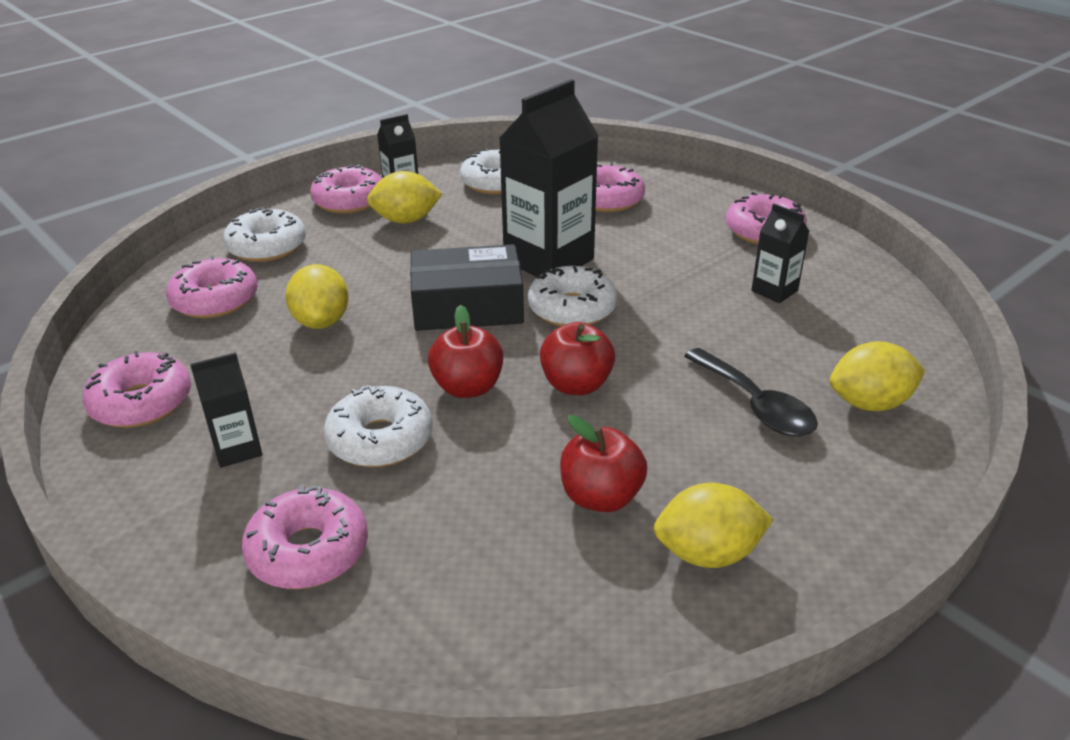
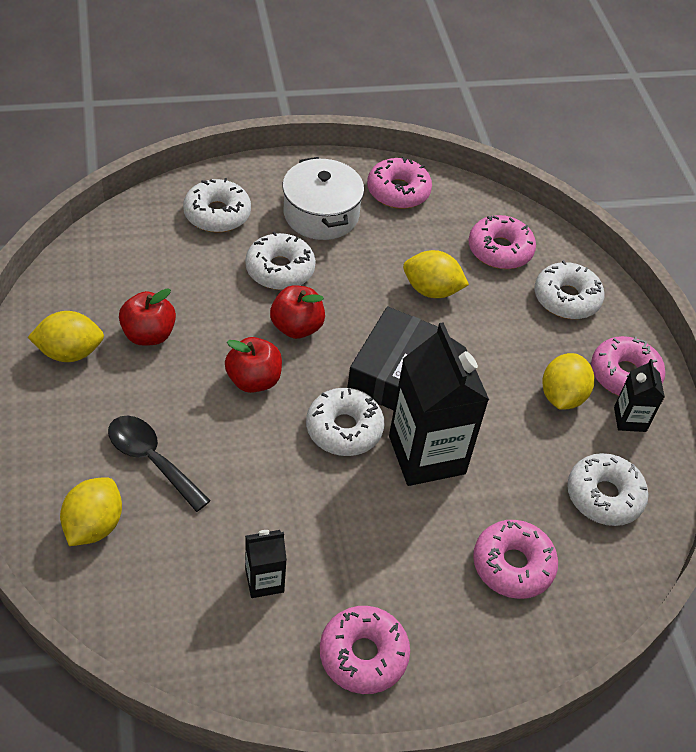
camera: 115 degrees right, 15 degrees up
(237, 449) = (321, 214): black carton -> white pot
(308, 551) = (217, 214): pink donut -> white donut
(707, 553) = (70, 352): yellow lemon -> yellow lemon turned 60 degrees clockwise
(756, 405) = (151, 459): black spoon -> black spoon turned 45 degrees clockwise

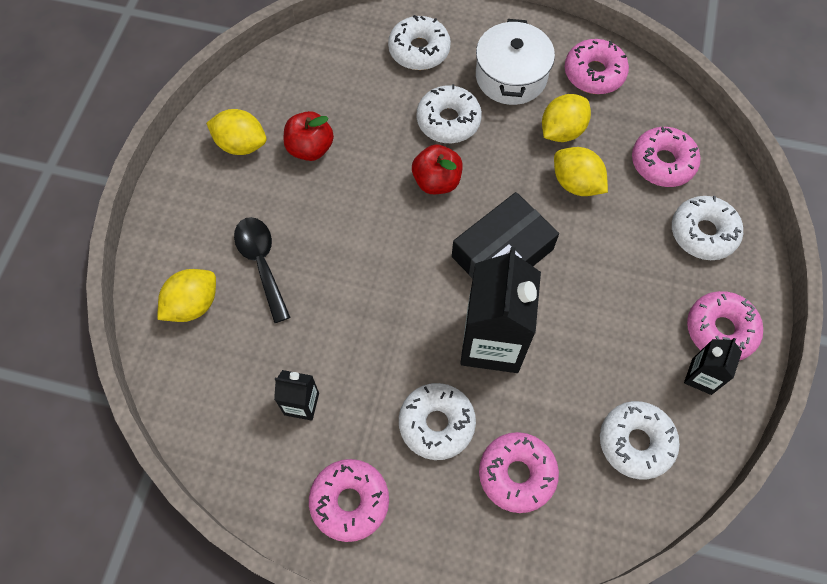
camera: 30 degrees right, 15 degrees up
(254, 380) = (377, 219): red apple -> none
(344, 429) = (431, 292): white donut -> white donut (436, 424)
(562, 396) = (647, 330): yellow lemon -> yellow lemon (562, 131)

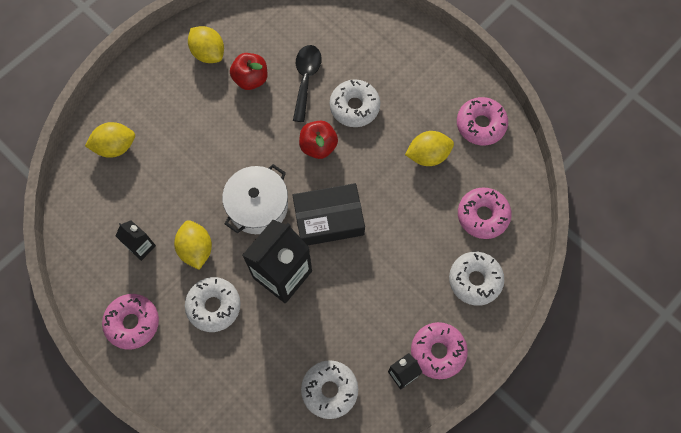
camera: 30 degrees right, 5 degrees up
(262, 263) = (172, 142): black spoon -> black spoon (306, 79)
(419, 50) = (368, 44): white donut -> none
(511, 76) = (420, 96): white pot -> white pot (258, 206)
(517, 474) = (242, 365): pink donut -> none
(576, 183) = (411, 198): yellow lemon -> yellow lemon (196, 249)

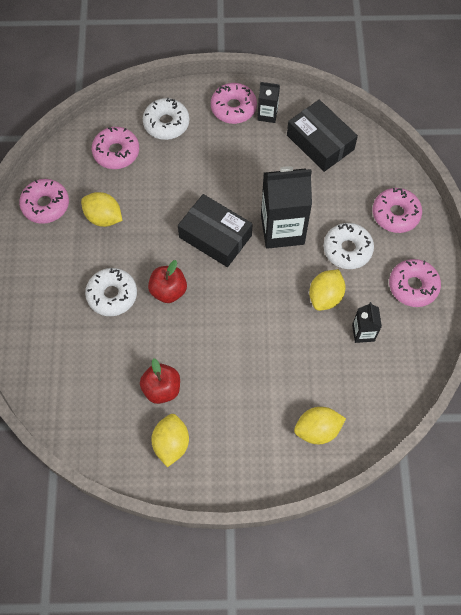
camera: 135 degrees left, 5 degrees down
(115, 146) = (317, 430): yellow lemon -> yellow lemon turned 45 degrees counterclockwise
(201, 378) = (395, 214): none -> pink donut
(258, 206) = (254, 287): white pot -> none
(306, 79) = (122, 349): black spoon -> none
(329, 390) = (320, 142): white donut -> black box

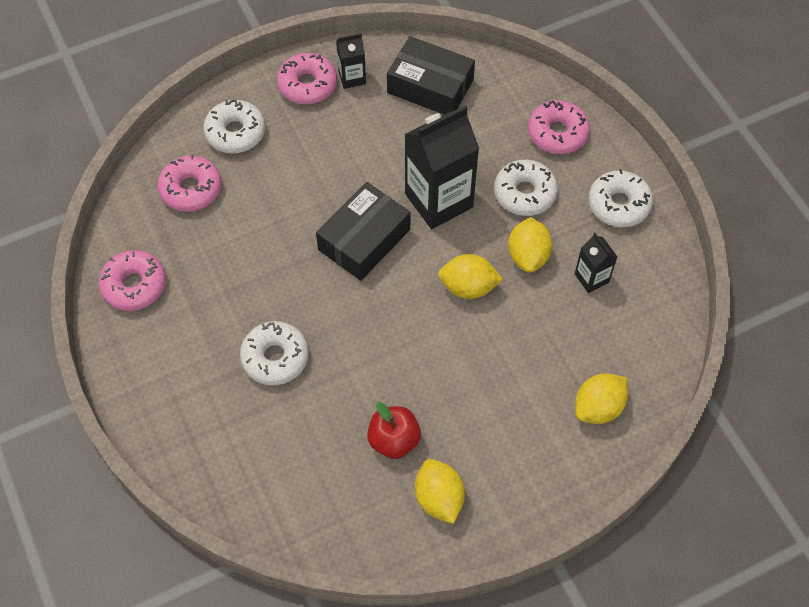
camera: 25 degrees left, 5 degrees down
(103, 217) = (216, 271): yellow lemon -> yellow lemon (468, 287)
(168, 291) = (341, 324): red apple -> none
(215, 236) = (364, 239): black box -> black box turned 60 degrees counterclockwise
(413, 286) = (619, 204): pink donut -> white donut

